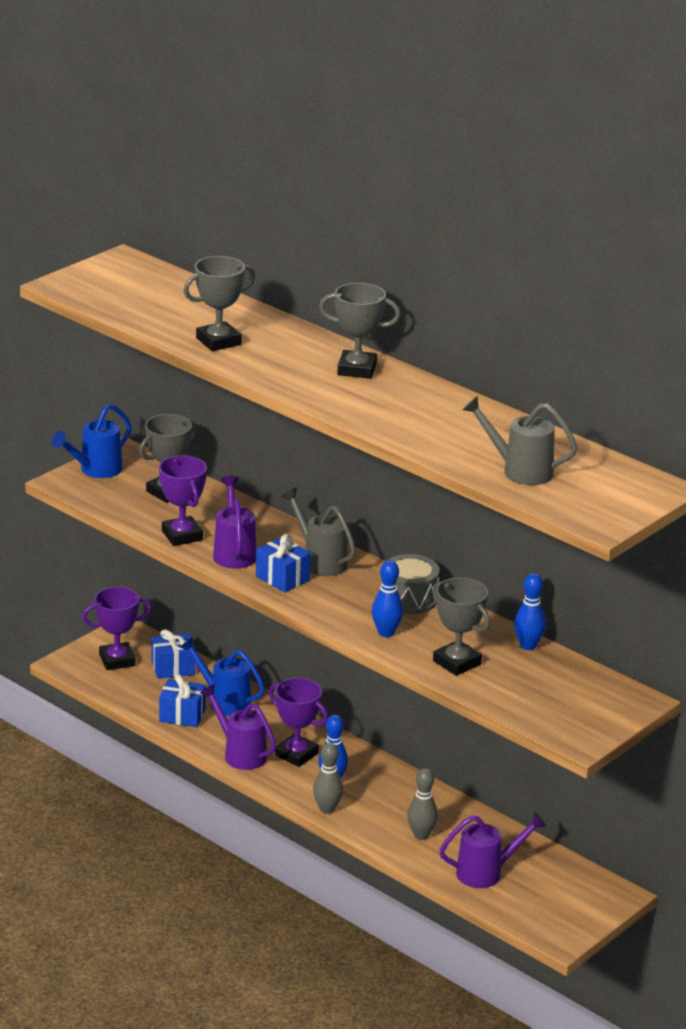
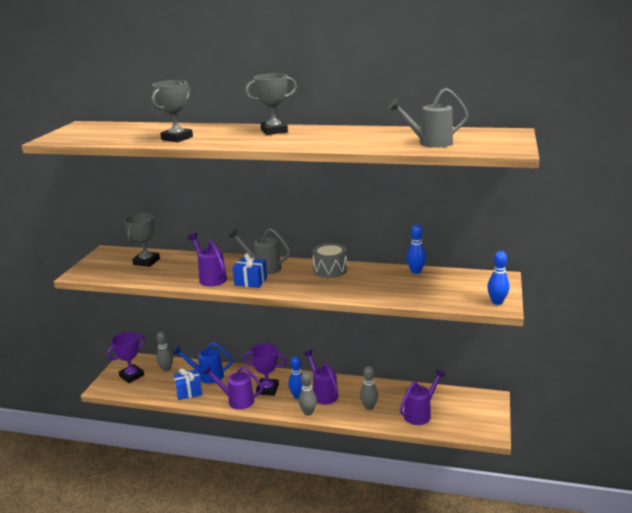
camera: 25 degrees left, 5 degrees down
(96, 470) = (94, 263): blue watering can -> none
(173, 668) = (166, 369): blue gift -> grey bowling pin
(182, 535) = (172, 279): purple trophy -> none
(372, 791) = (323, 393): none -> purple watering can
(386, 633) = (336, 289): blue bowling pin -> blue bowling pin (497, 302)
(457, 662) = (390, 291): grey trophy -> none

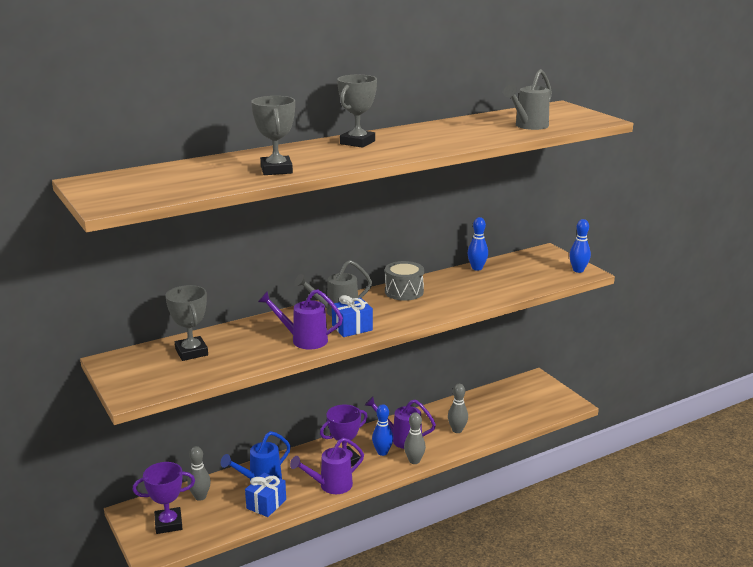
camera: 45 degrees left, 0 degrees up
(132, 376) = (168, 524): purple trophy -> purple trophy turned 75 degrees clockwise
(420, 414) = (503, 415): purple watering can -> none

